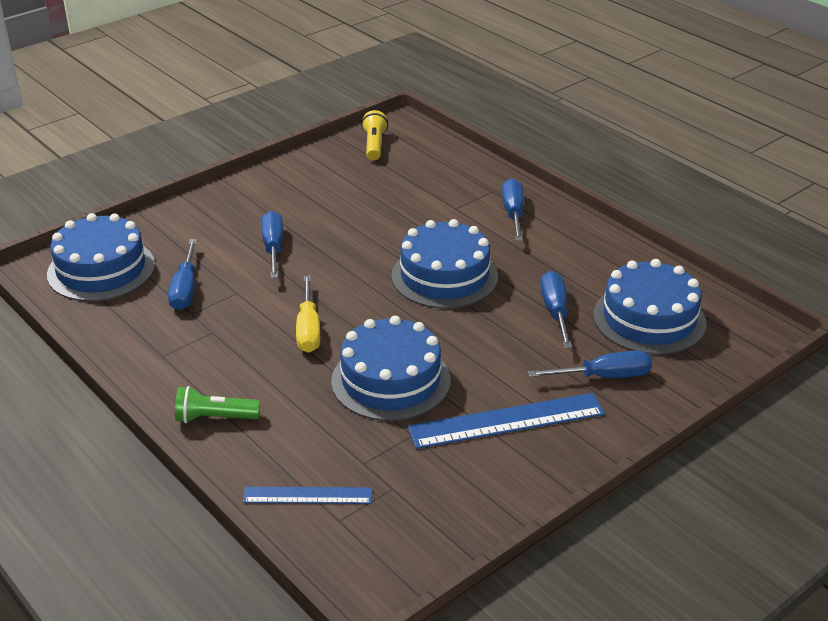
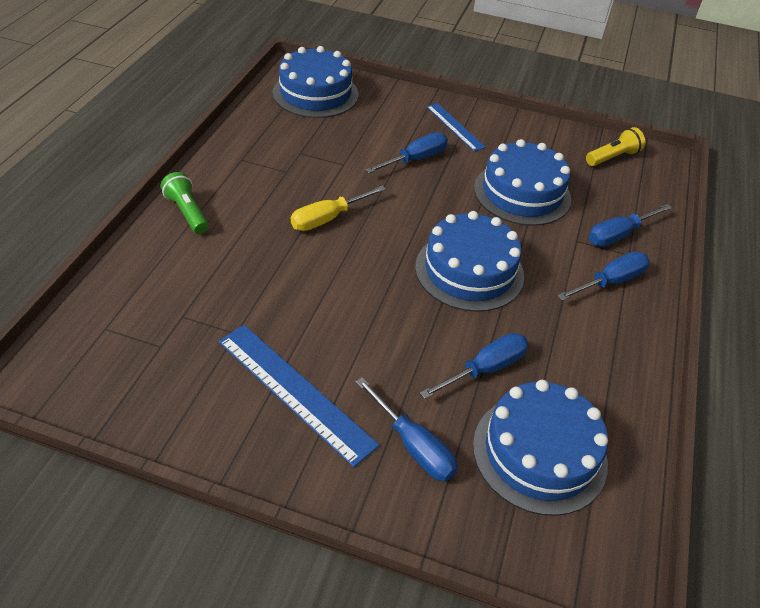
camera: 55 degrees right, 10 degrees up
(185, 289) = (325, 138): blue screwdriver -> blue screwdriver (618, 235)
(308, 495) = (125, 298): blue ruler -> blue ruler (455, 127)
(391, 380) = (298, 292): blue cake -> blue cake (522, 193)

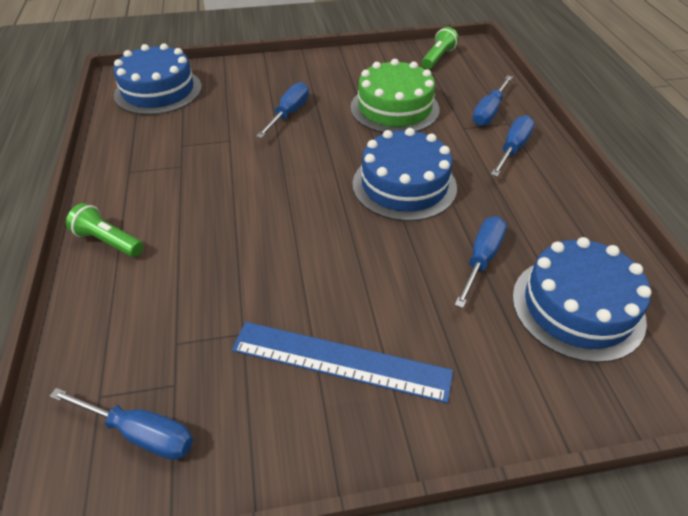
camera: 25 degrees left, 0 degrees up
(327, 219) = (250, 192): yellow screwdriver -> none
(414, 446) = (481, 355): blue screwdriver -> blue screwdriver (141, 434)
(455, 127) = (301, 77): blue ruler -> none
(522, 193) = (394, 108): blue cake -> green cake
(612, 157) = (438, 58): yellow flashlight -> green flashlight

